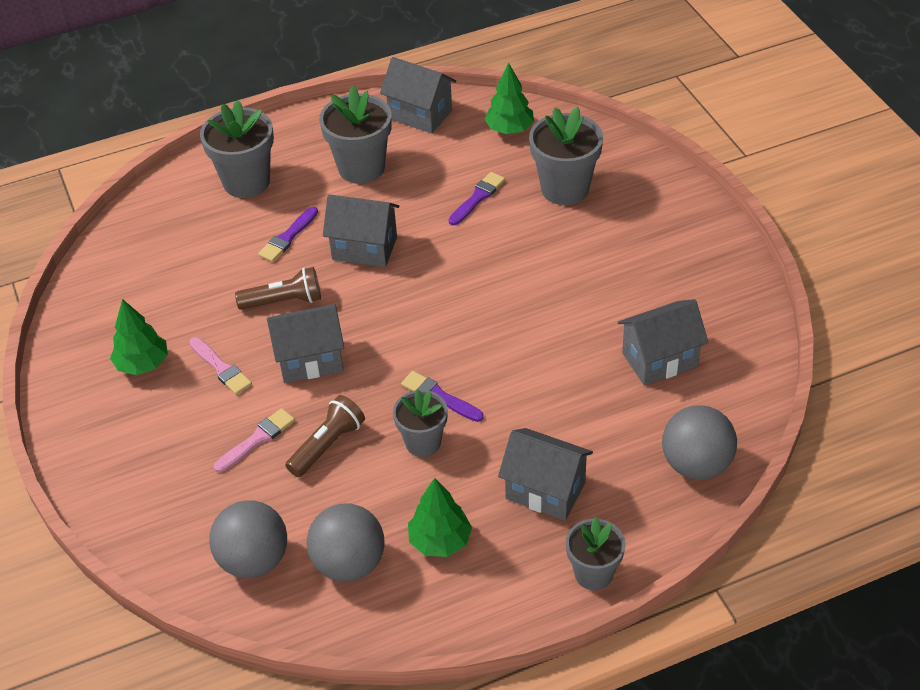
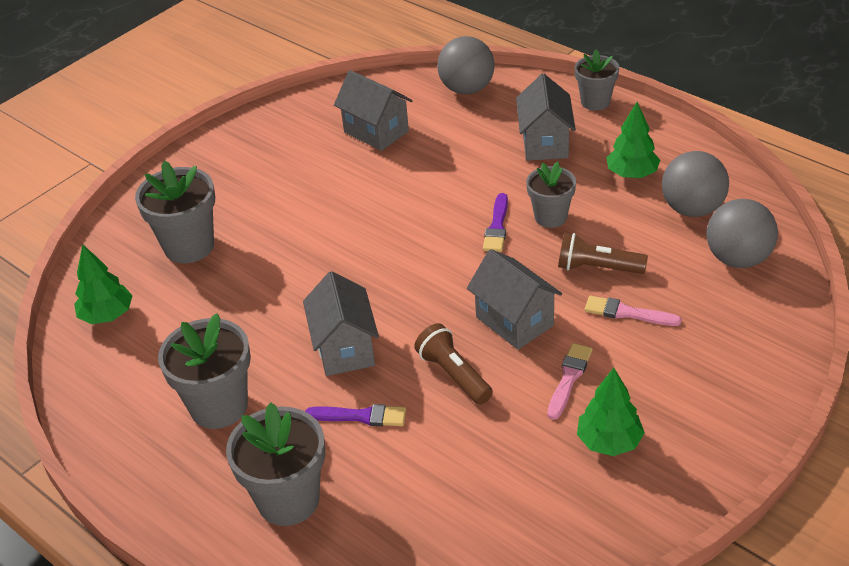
camera: 115 degrees left, 5 degrees down
(420, 114) = (104, 396): grey house -> none
(477, 198) = (228, 298): purple brush -> none

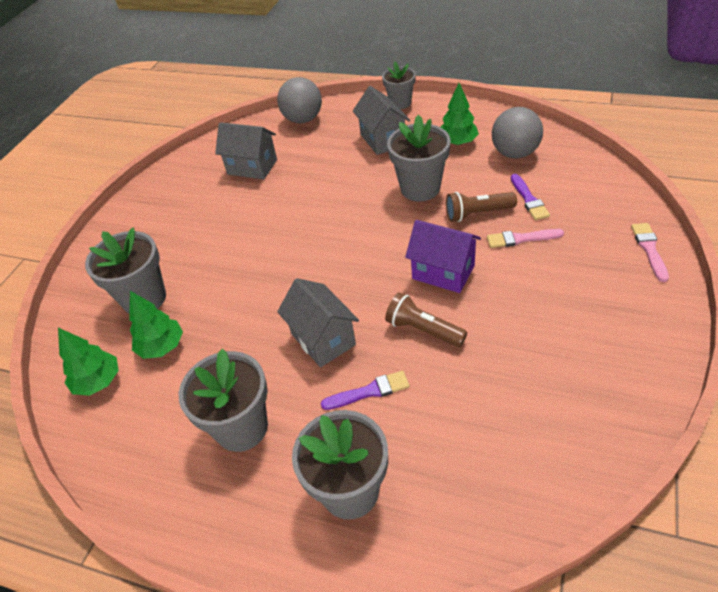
camera: 20 degrees left, 5 degrees up
(497, 227) = (385, 207): purple brush -> purple brush (529, 199)
(514, 321) = (443, 272): grey house -> purple house
(550, 217) = (420, 188): grey flower pot -> grey flower pot, size x1.56
(569, 378) = (512, 302): pink brush -> pink brush (649, 249)
(609, 442) = (575, 341): green tree -> green tree (162, 347)
(738, 258) = (569, 177): grey ball -> none

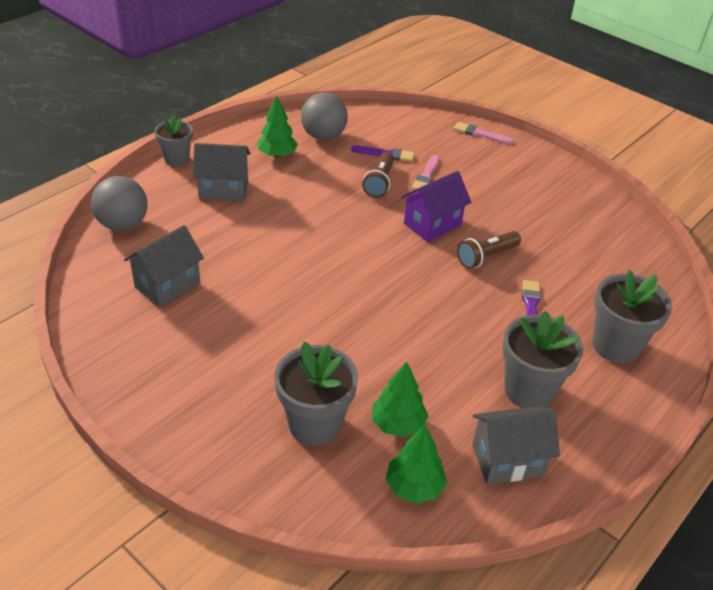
camera: 75 degrees left, 5 degrees down
(323, 339) = (460, 313): grey house -> grey house (507, 460)
(420, 188) = (319, 197): grey flower pot -> none

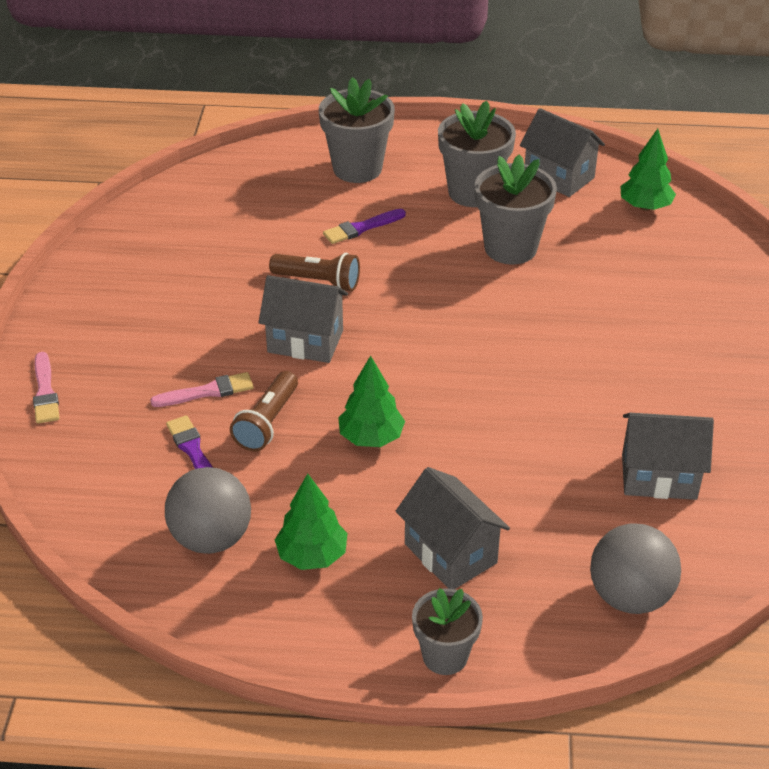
camera: 125 degrees left, 0 degrees up
(315, 424) = (666, 279): grey flower pot -> grey flower pot (510, 248)
(380, 182) = (267, 422): brown flashlight -> brown flashlight turned 135 degrees clockwise
(398, 424) = (602, 239): green tree -> green tree (371, 437)
(432, 224) = (305, 341): purple house -> grey house

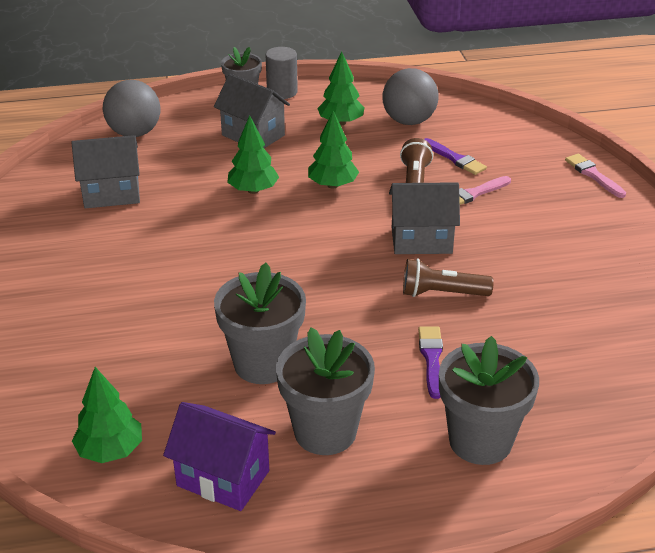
camera: 165 degrees right, 5 degrees down
(361, 228) = (431, 359): purple brush -> purple brush turned 45 degrees counterclockwise
(377, 653) = (282, 92): none -> grey cylinder
(474, 448) = (253, 190): none -> green tree
(559, 177) = (223, 478): grey house -> purple house

